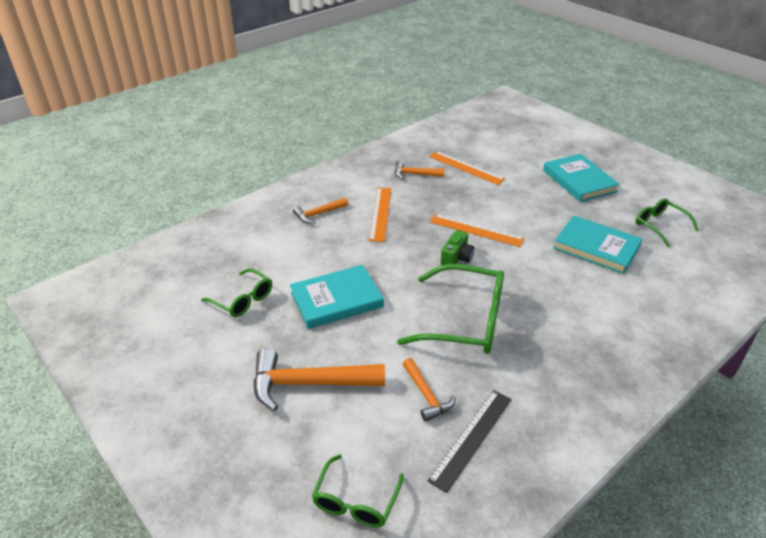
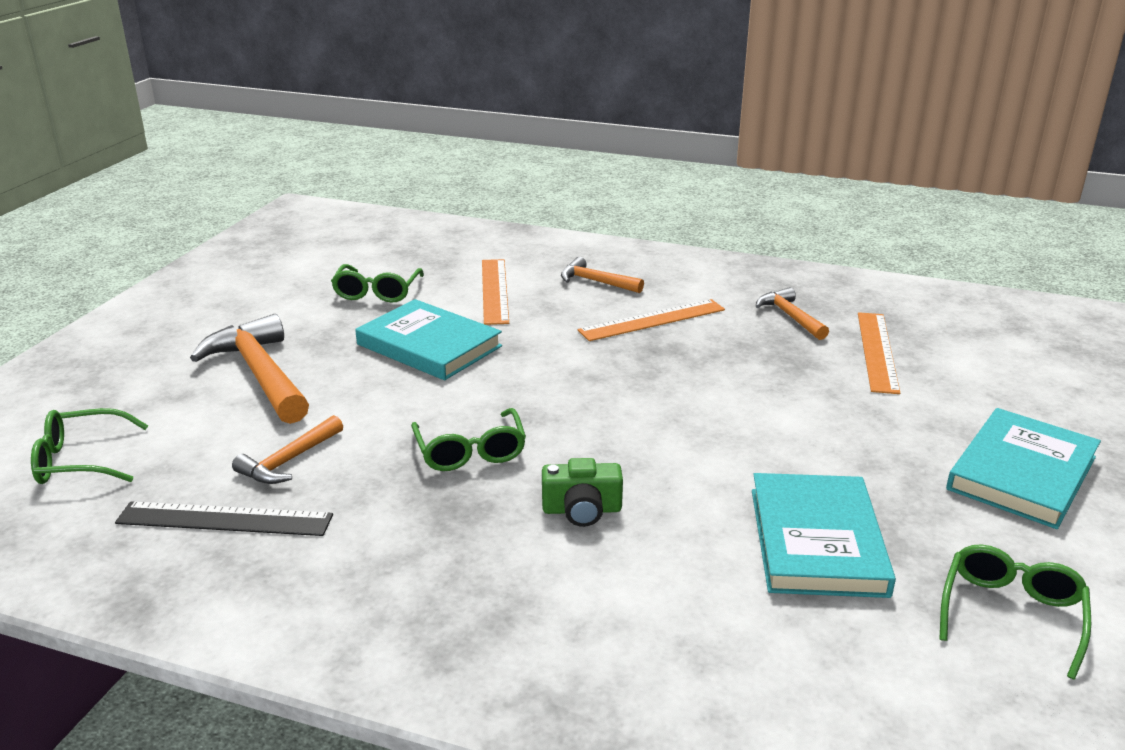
camera: 60 degrees right, 10 degrees down
(457, 257) = (617, 406): green camera -> green camera (582, 510)
(464, 321) = (470, 451): green glasses -> green glasses, size x0.56
(476, 230) = (710, 404): orange ruler -> orange ruler (495, 290)

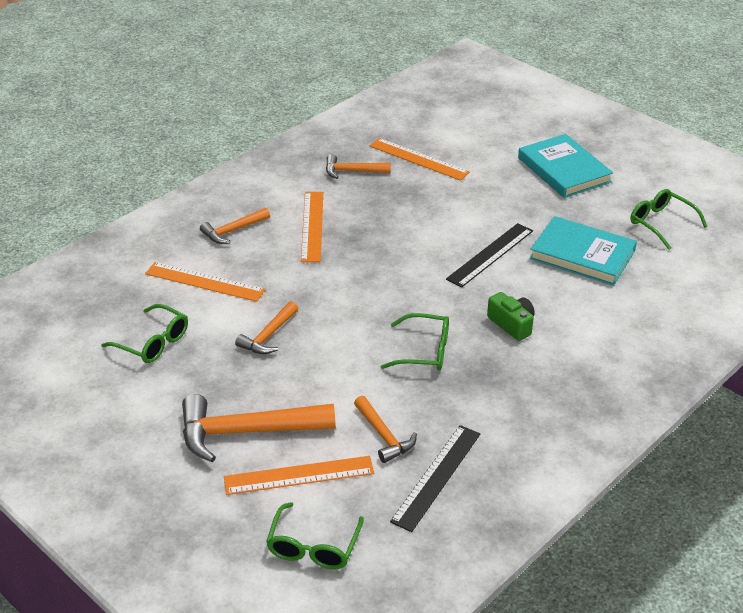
camera: 65 degrees left, 10 degrees up
(198, 422) = (299, 475): none -> orange ruler
(429, 345) = (268, 336): turquoise book -> orange hammer
(582, 510) = (512, 324): green camera -> green camera turned 60 degrees counterclockwise
(726, 455) = (490, 255): none -> black ruler

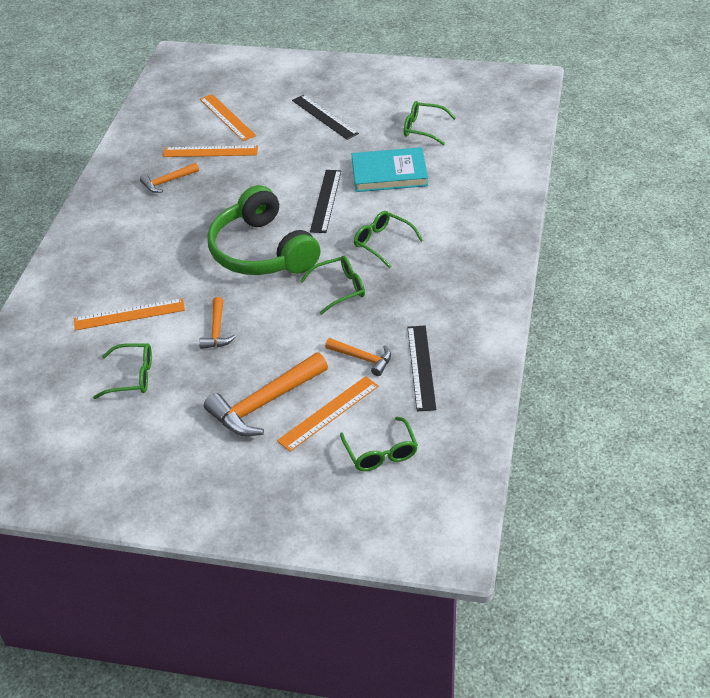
camera: 30 degrees left, 5 degrees up
(232, 231) = (114, 267): orange hammer -> none
(312, 226) = (174, 236): orange ruler -> orange ruler (227, 117)
(381, 277) = (262, 251): none -> green headphones
(512, 324) = (383, 243): green camera -> green glasses
(564, 170) = (325, 117): turquoise book -> black ruler

